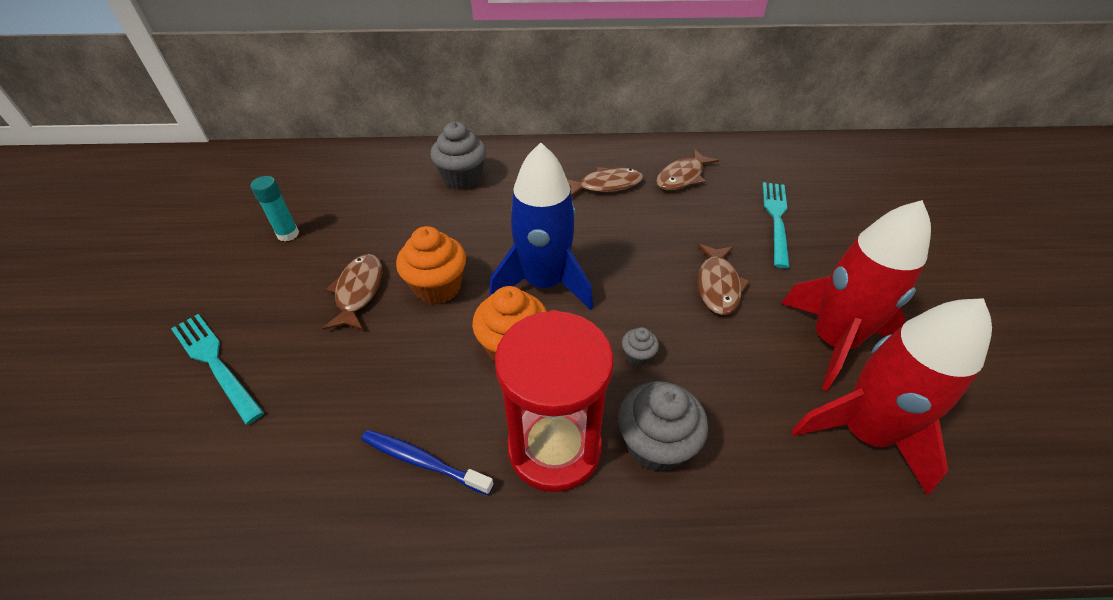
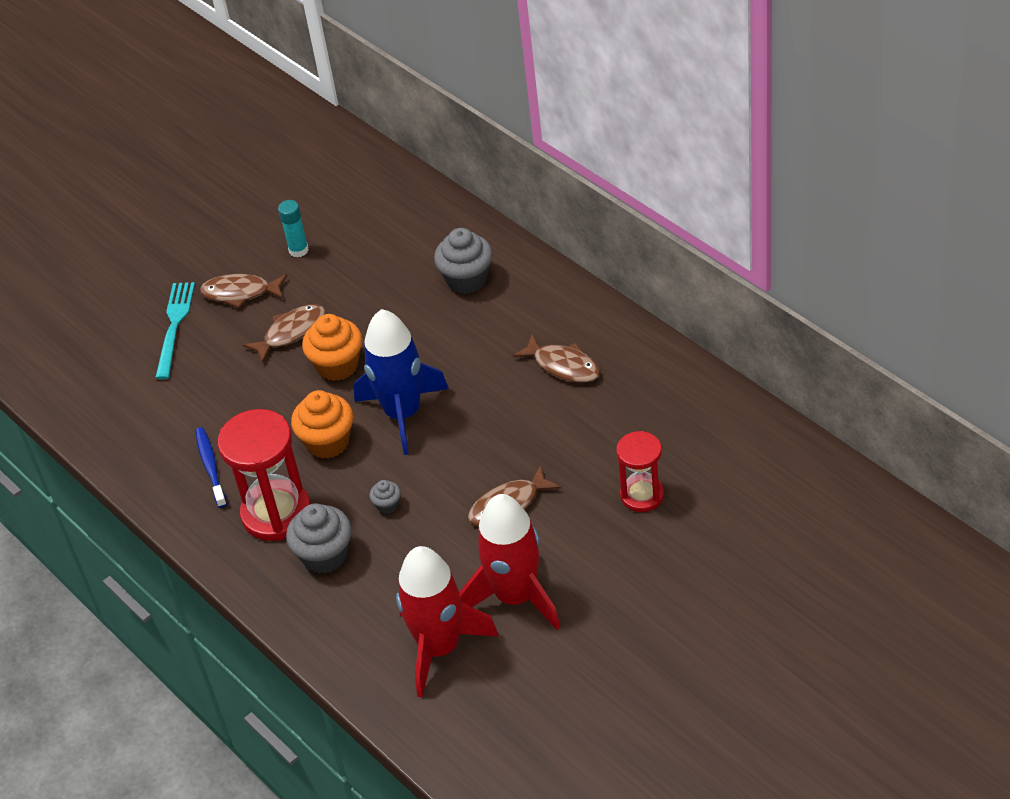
camera: 55 degrees right, 0 degrees up
(682, 177) = (636, 403): brown fish -> brown fish (240, 293)
(776, 219) = (642, 495): turquoise fork -> red hourglass

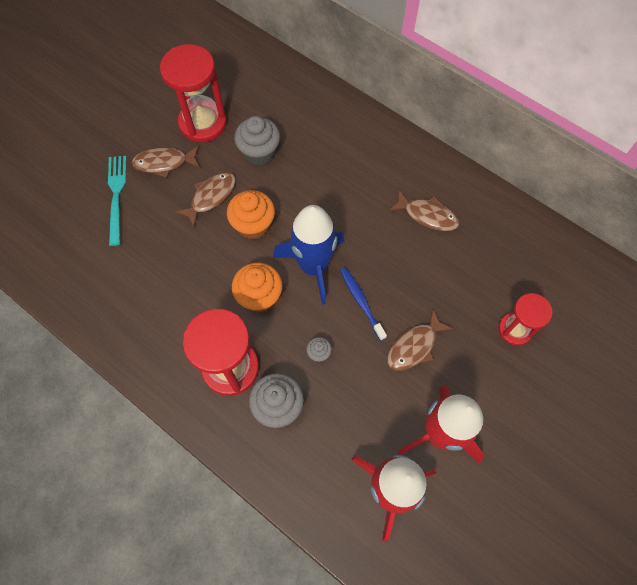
camera: 15 degrees left, 20 degrees up
(210, 467) = (168, 326): blue toothbrush -> blue toothbrush (361, 302)
(298, 250) = (203, 123): turquoise glue stick -> red hourglass
(467, 279) = (337, 143): grey cupcake -> grey cupcake (259, 152)

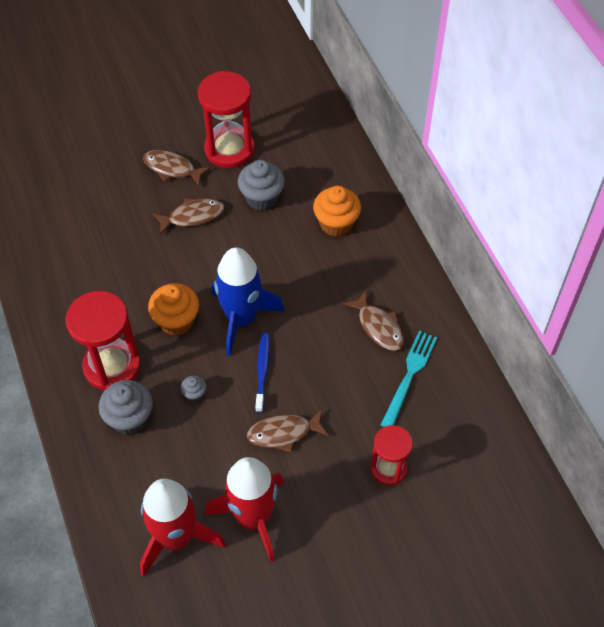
camera: 30 degrees right, 10 degrees down
(116, 196) = (114, 178): turquoise fork -> turquoise fork (409, 376)
(253, 225) = (213, 258): orange cupcake -> orange cupcake (336, 223)

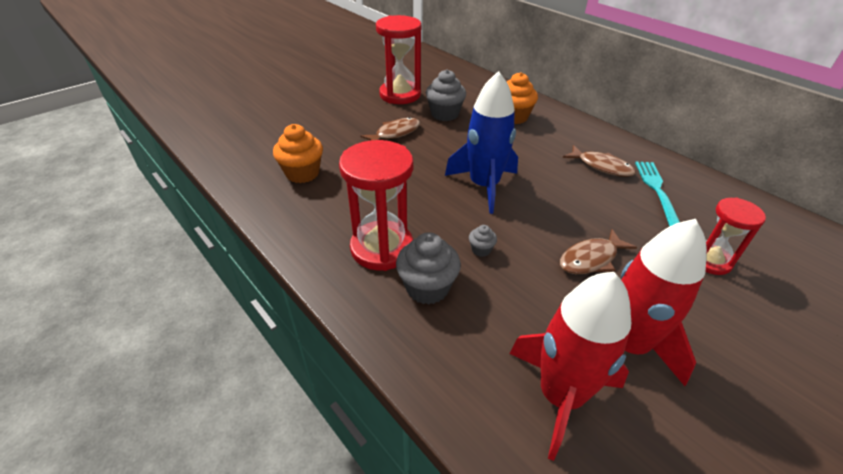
camera: 20 degrees left, 15 degrees down
(172, 168) = (360, 111): brown fish -> none
(176, 321) = (425, 200): orange cupcake -> orange cupcake (302, 173)
(262, 371) = (531, 217): blue toothbrush -> none

